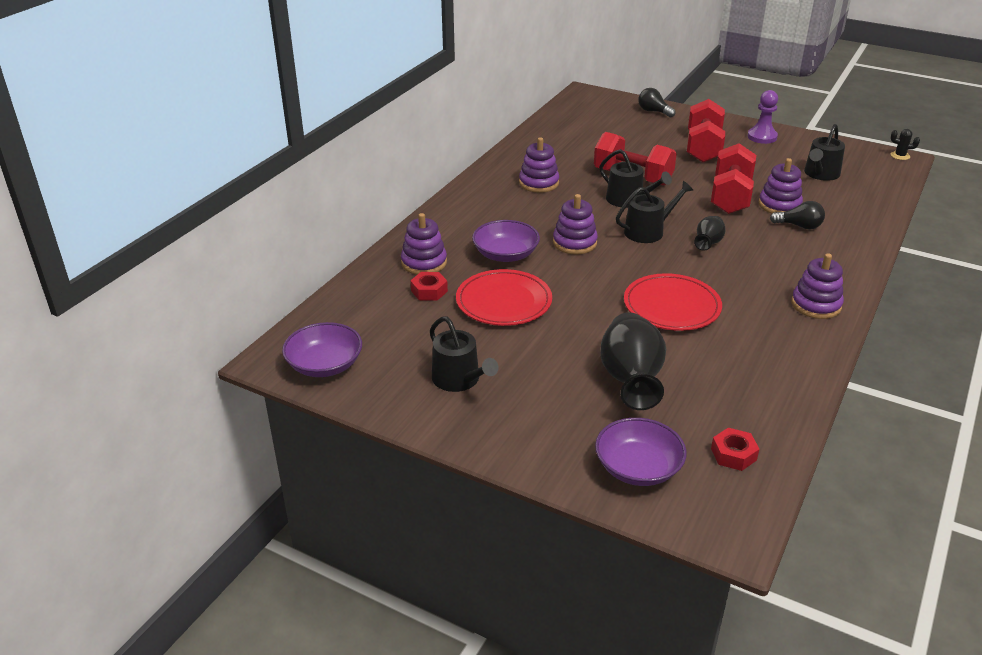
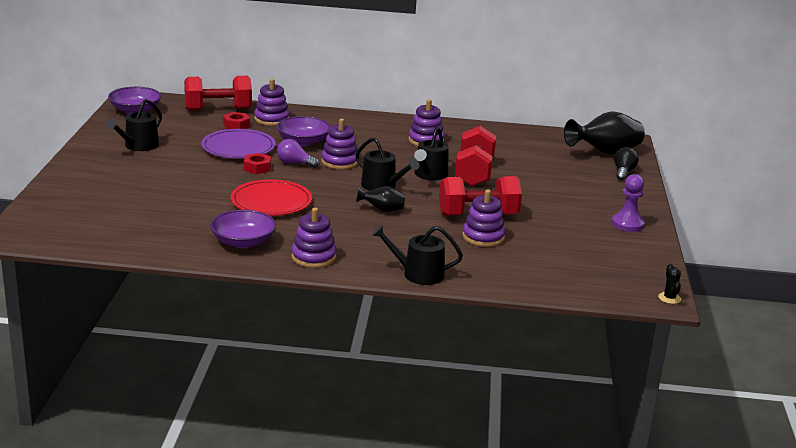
camera: 65 degrees right, 10 degrees down
(504, 302) = (238, 148): red plate -> purple plate
(568, 272) = (295, 163): none -> purple light bulb
(630, 380) = (165, 195): black vase -> black vase (605, 153)
(638, 468) = (69, 204): purple bowl -> purple bowl (243, 242)
(703, 148) = (568, 198): red dumbbell -> red dumbbell (218, 110)
(733, 454) = (95, 233): red nut -> red nut (257, 168)
(799, 226) = (450, 247): black light bulb -> none
(820, 174) = (572, 255): black watering can -> black watering can (418, 274)

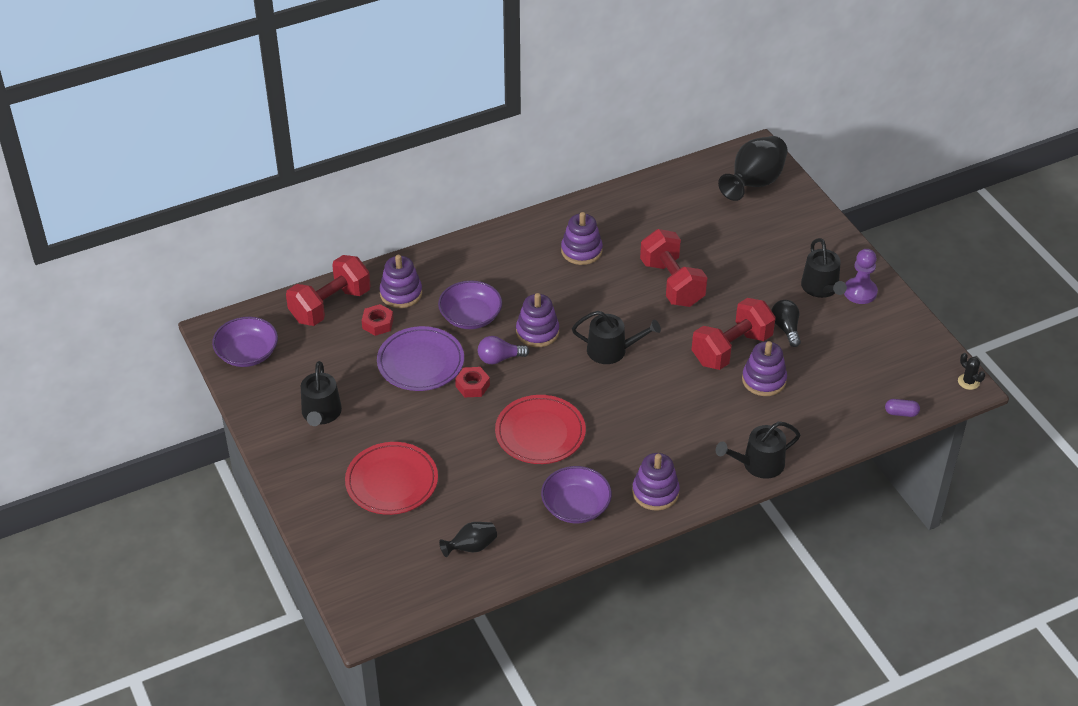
camera: 30 degrees left, 20 degrees up
(135, 186) = (392, 481): none -> red plate
(382, 210) = (646, 388): black vase -> black vase (471, 547)
(429, 175) = (636, 308): black watering can -> black watering can (821, 288)
(582, 292) = (901, 413): none -> purple capsule
(623, 172) = (794, 208): black light bulb -> black light bulb (786, 328)

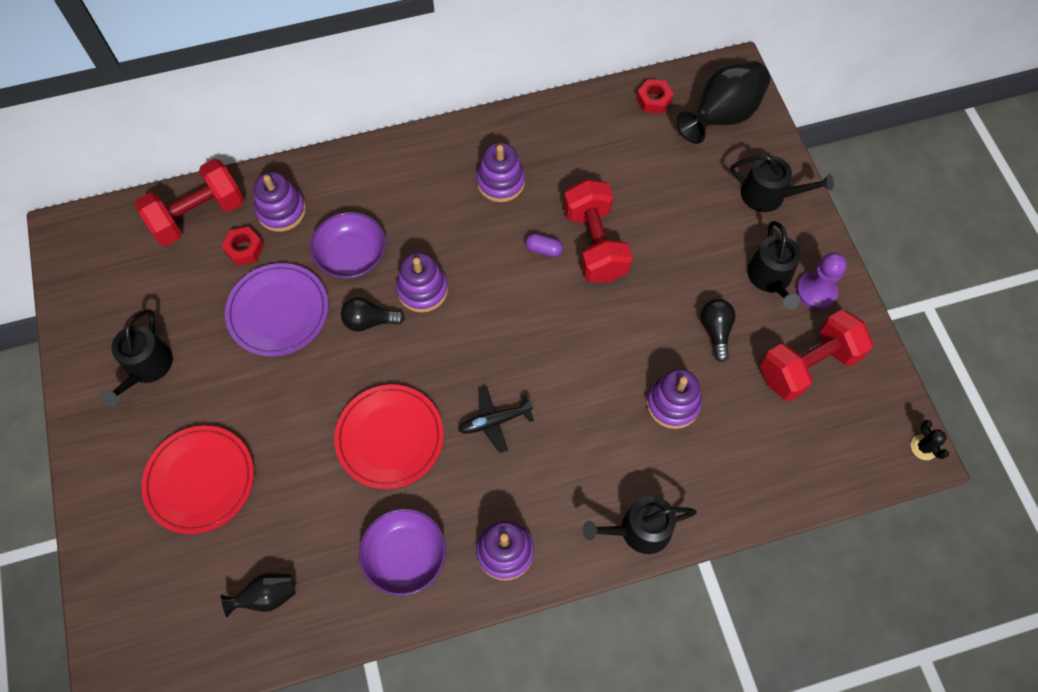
camera: 10 degrees right, 20 degrees up
(247, 353) = (88, 268): purple bowl -> none
(472, 386) = (329, 355): red nut -> red nut (654, 100)
(499, 358) = (369, 321): purple light bulb -> black light bulb
(612, 350) = (502, 330): black watering can -> black watering can (769, 195)
(623, 411) = (494, 421): none -> black plane
(731, 349) = (644, 351): red dumbbell -> red dumbbell (808, 365)
(901, 413) = (830, 481): purple capsule -> purple capsule (543, 249)

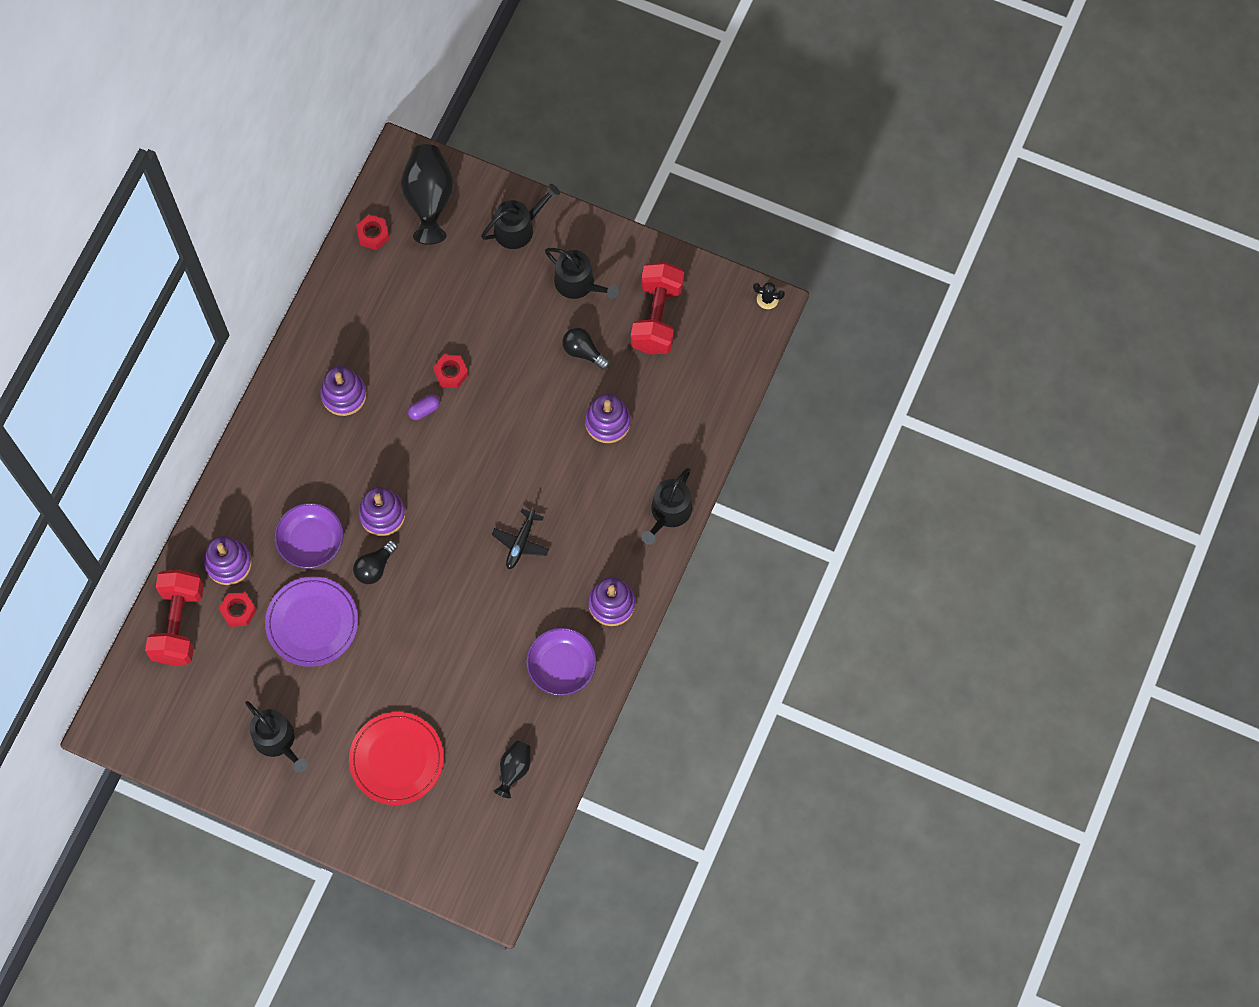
camera: 50 degrees left, 5 degrees up
(390, 438) = (473, 617): red plate -> none
(595, 244) = (451, 373): red dumbbell -> red nut
(816, 291) = (613, 264): purple pawn -> none

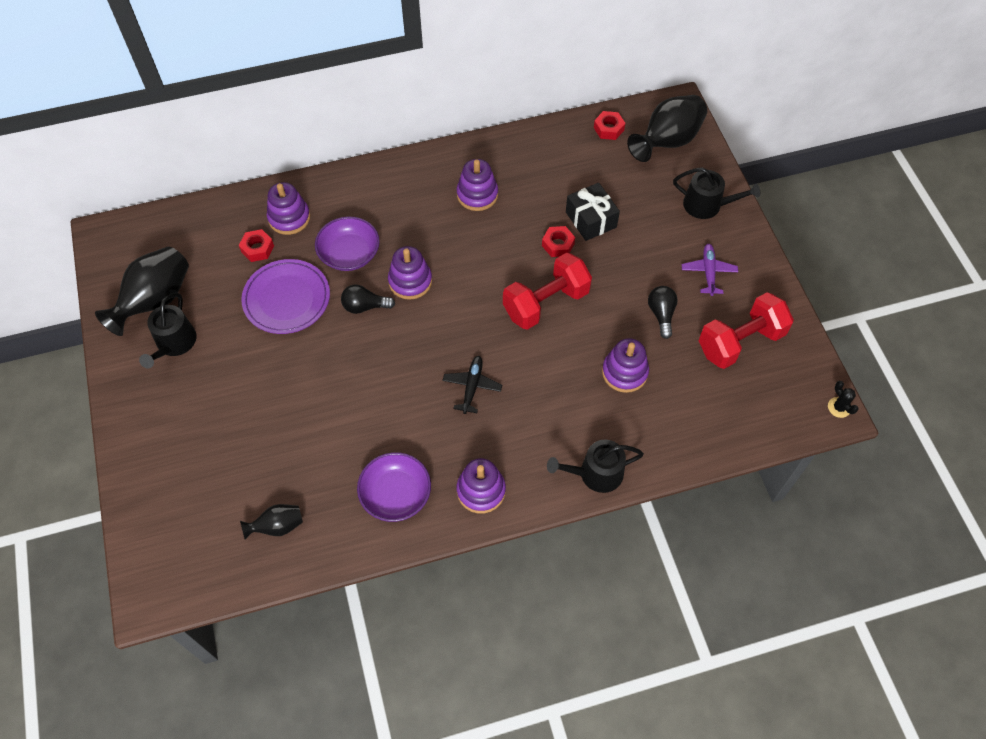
camera: 50 degrees right, 10 degrees down
(179, 624) = (218, 221): red dumbbell -> red dumbbell (546, 303)
(219, 728) = (155, 301): none -> black vase
(397, 759) = (220, 434): red plate -> none
(424, 410) = (514, 249): purple capsule -> none
(450, 327) = (591, 219): none -> black gift
(521, 542) = (472, 386): black plane -> black plane turned 120 degrees clockwise
(579, 284) = (708, 272): black watering can -> purple plane

